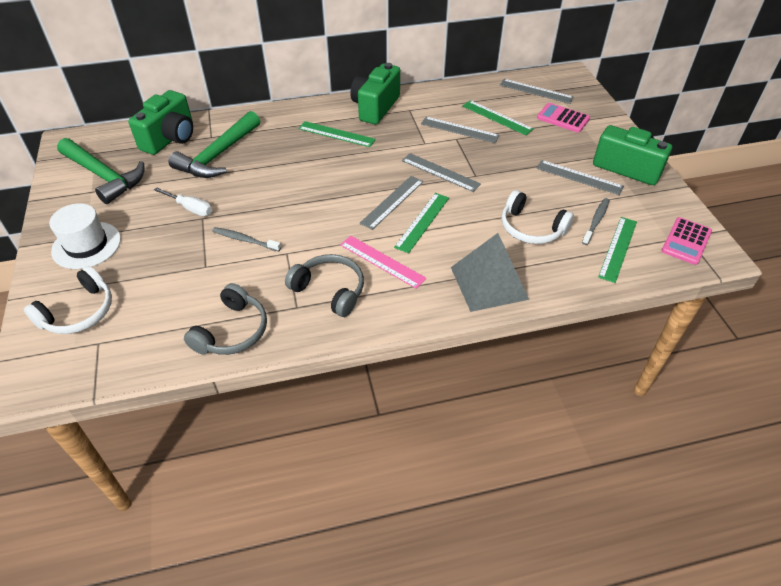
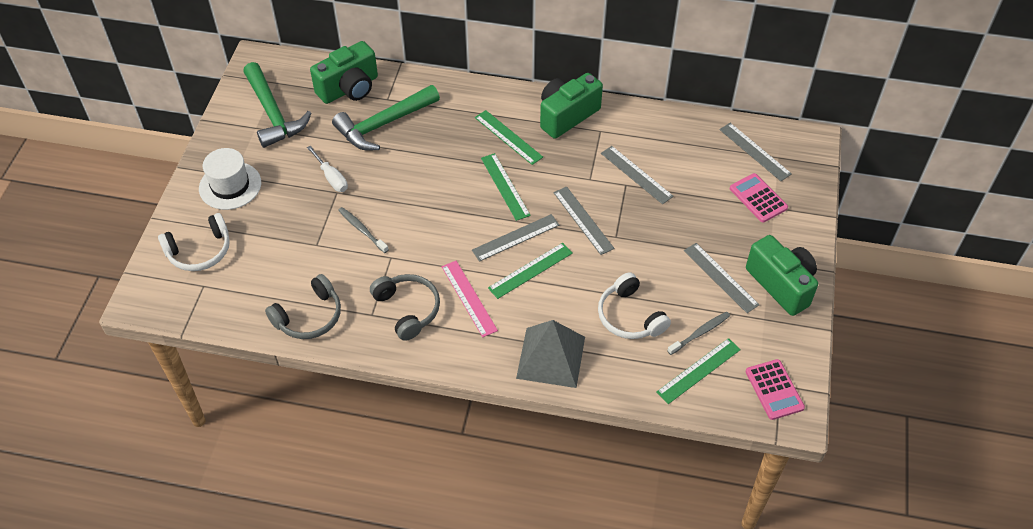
camera: 25 degrees right, 5 degrees up
(497, 117) = (686, 172): green ruler -> green ruler (505, 186)
(686, 241) = (774, 390): pink calculator -> pink calculator turned 75 degrees counterclockwise

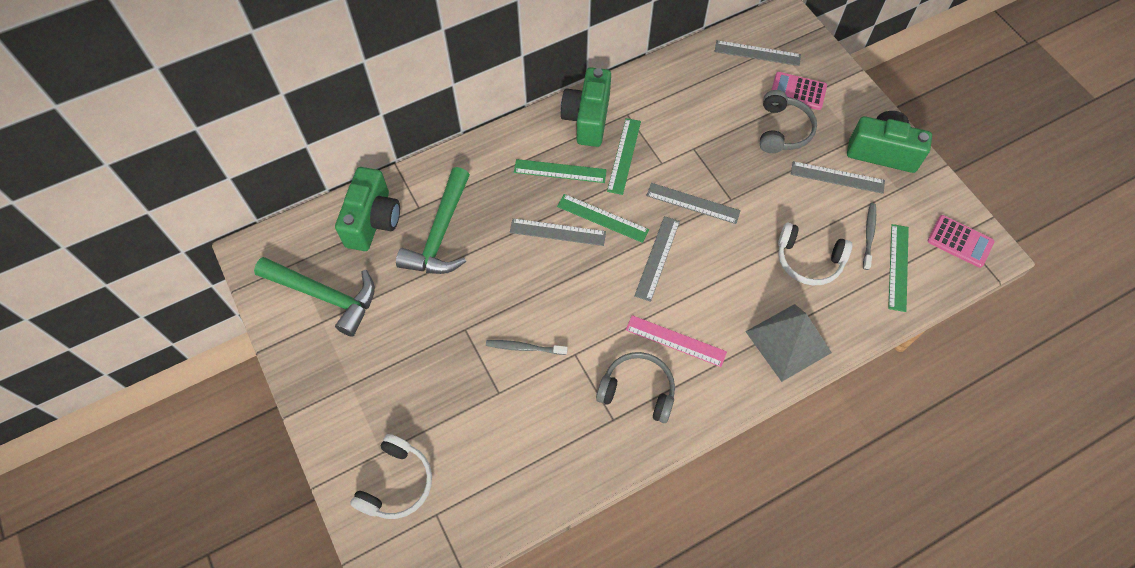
camera: 40 degrees left, 10 degrees up
(230, 185) = (358, 397): white hat -> none
(309, 317) = (563, 465): grey headphones -> grey headphones (783, 130)
(331, 177) = (445, 319): white screwdriver -> none
(530, 270) = (697, 278): green ruler -> green ruler (624, 155)
(636, 174) = (692, 134): grey ruler -> grey ruler (557, 232)

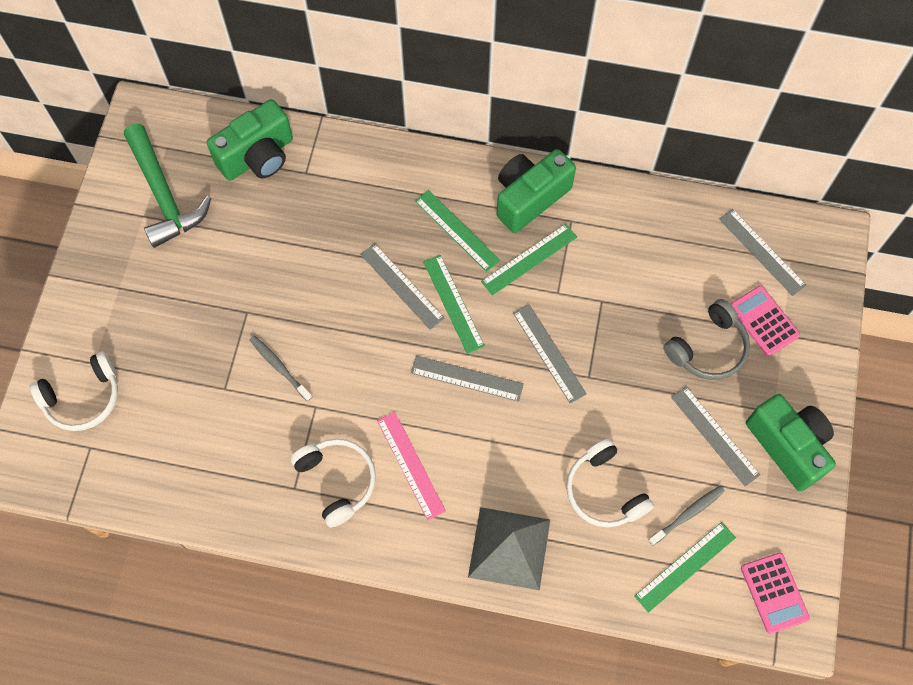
camera: 40 degrees right, 5 degrees up
(440, 234) = (302, 211): green hammer -> none
(638, 390) = (337, 481): grey headphones -> white headphones
(657, 258) = (467, 378): grey ruler -> grey ruler turned 45 degrees clockwise

